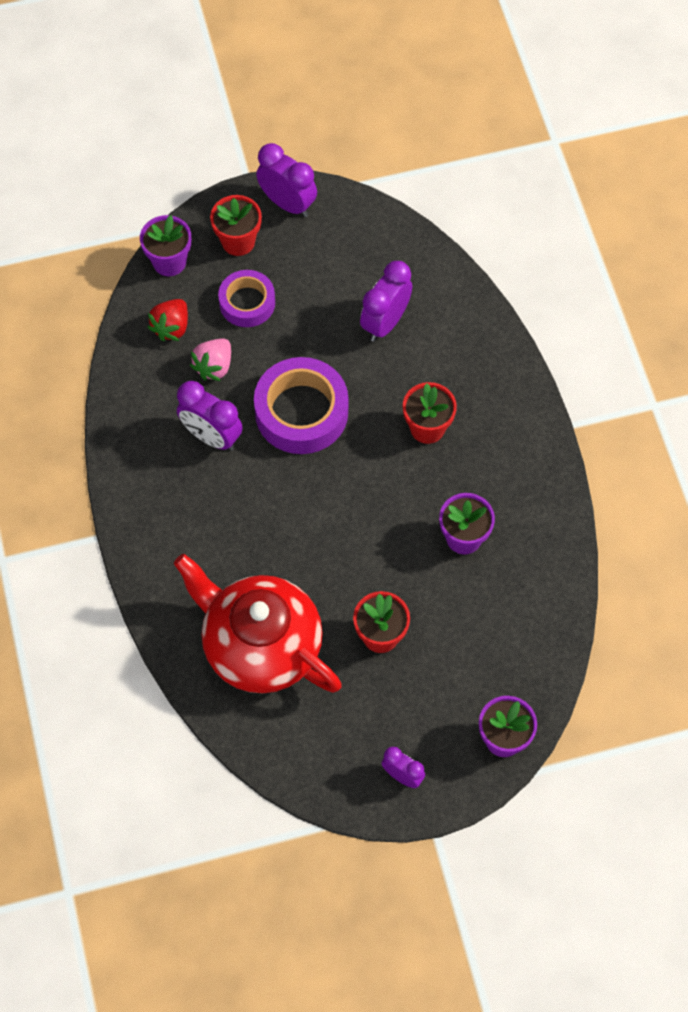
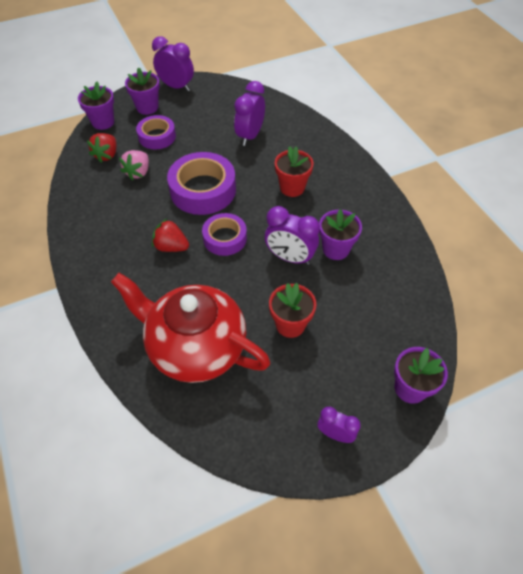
camera: 10 degrees left, 10 degrees down
(211, 436) = (141, 212): purple clock -> purple clock (290, 257)
(238, 241) = (147, 107): red flower pot -> purple flower pot
(247, 499) = (171, 247): none -> red strawberry
(319, 497) = (225, 238): none -> purple tape

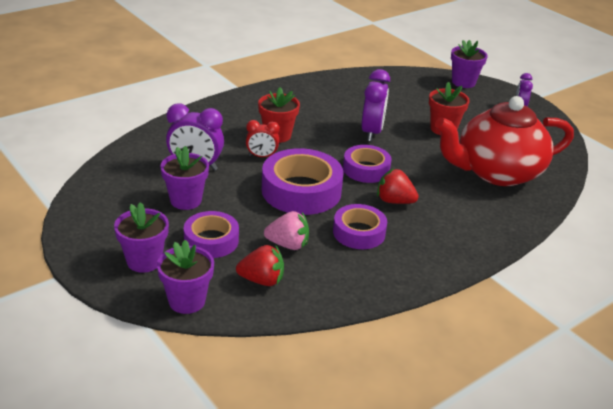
camera: 105 degrees left, 20 degrees down
(137, 214) = (359, 232): none -> purple tape
(171, 247) = (394, 201): red strawberry -> red strawberry turned 105 degrees clockwise
(176, 87) = (88, 240): purple clock -> none
(195, 347) = (497, 172): red teapot -> red teapot turned 60 degrees clockwise
(258, 173) = (262, 156): none -> red clock
(336, 249) = (350, 111): purple flower pot -> purple flower pot (186, 200)

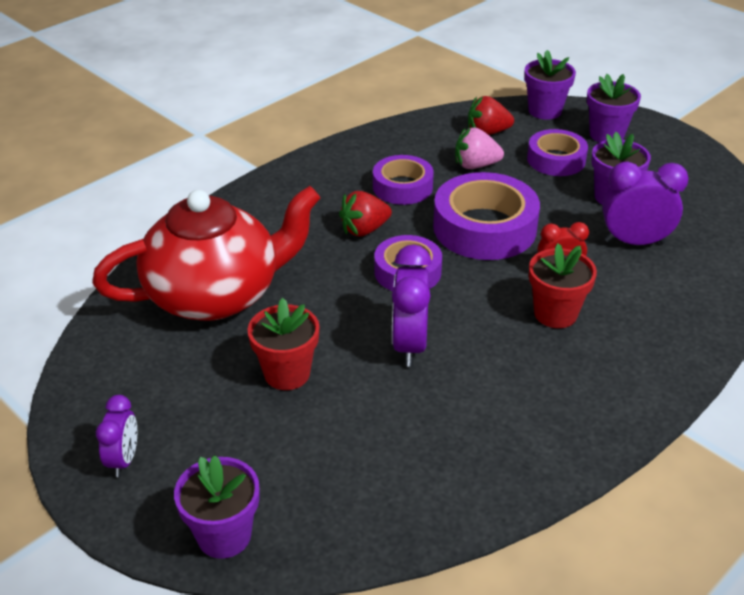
camera: 175 degrees right, 5 degrees up
(394, 201) = (364, 230): red strawberry -> red strawberry turned 135 degrees clockwise

